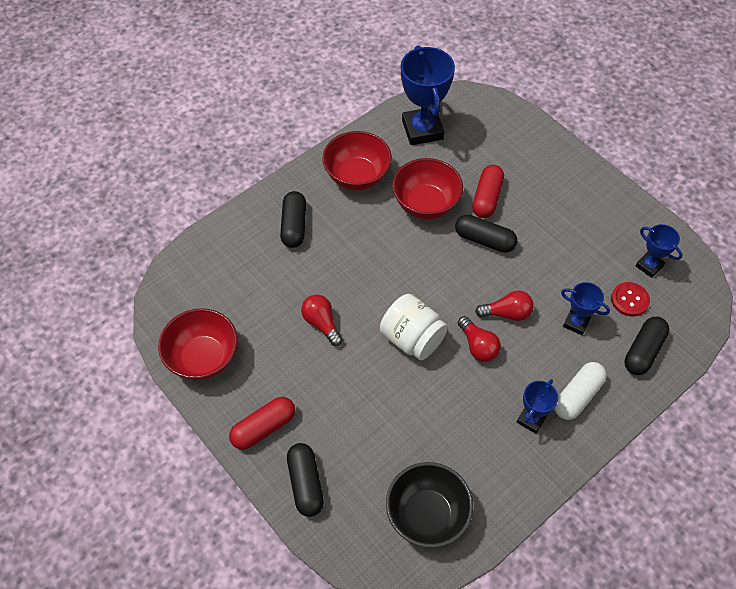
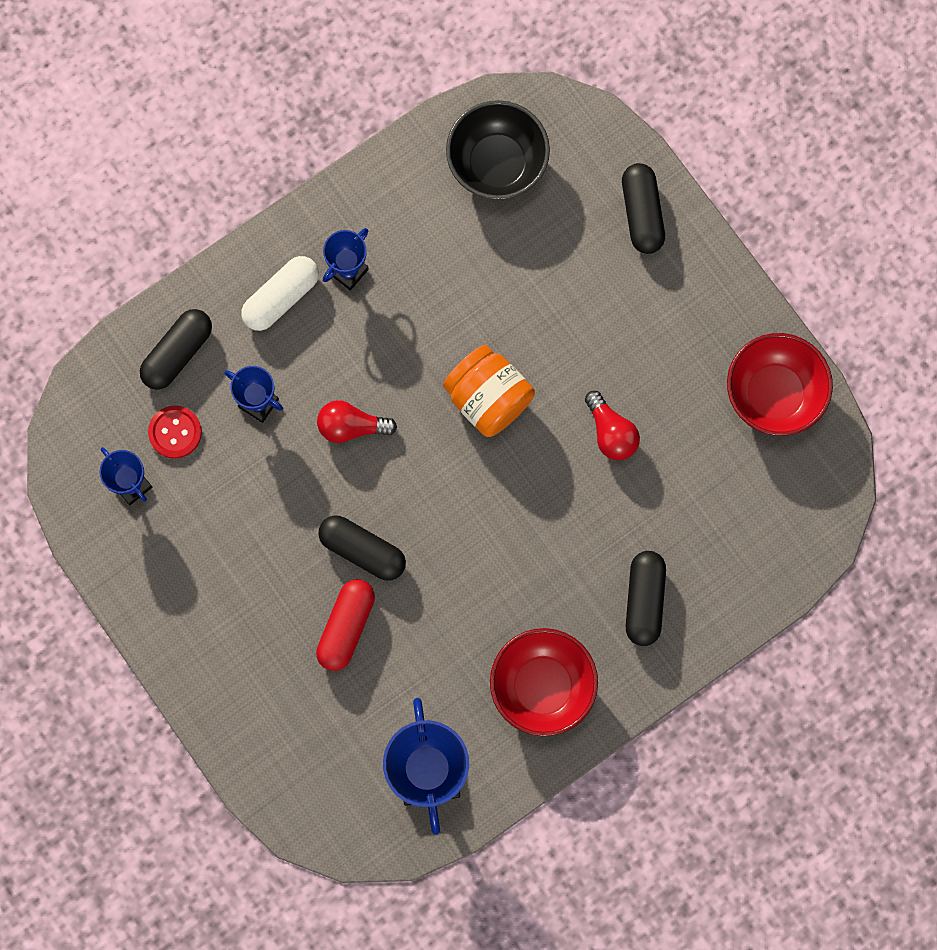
camera: 175 degrees left, 20 degrees up
(263, 428) = (693, 289): red capsule -> none
(412, 339) = (488, 398): white jar -> orange jar
(426, 204) = (441, 623): red bowl -> none
(478, 346) = (400, 380): red light bulb -> none

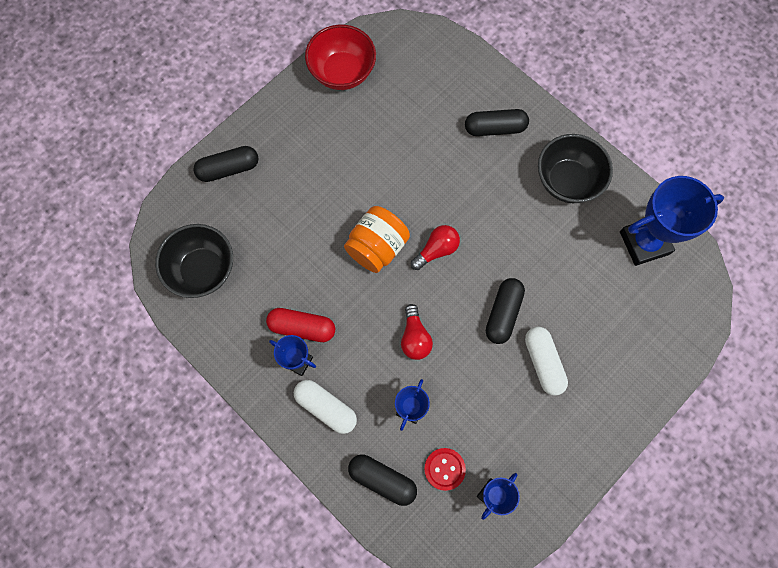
camera: 100 degrees left, 5 degrees down
(285, 589) = (543, 362): none -> white capsule
(346, 627) = (559, 315): red capsule -> red capsule (302, 327)
(542, 686) = (567, 181): red bowl -> black bowl
(611, 432) = (386, 165): red light bulb -> red light bulb (436, 250)

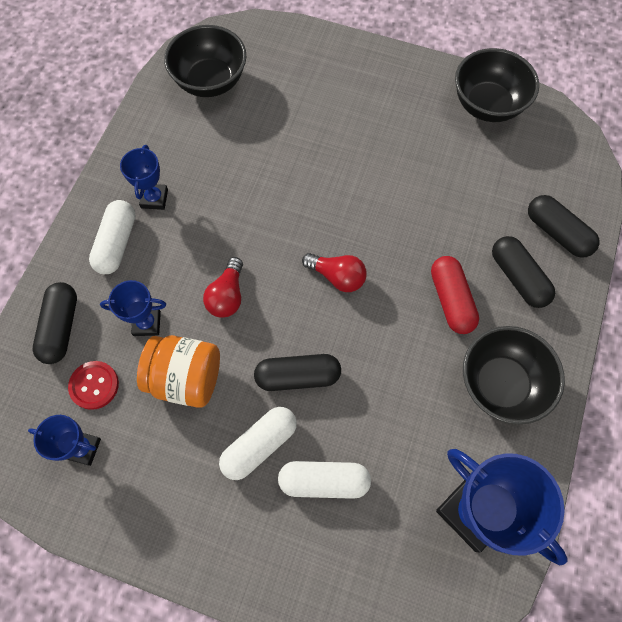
camera: 65 degrees right, 5 degrees down
(228, 169) = (323, 57): black capsule -> black capsule (557, 233)
(302, 327) = (191, 187): red capsule -> red capsule (451, 300)
(342, 72) = (487, 105): red bowl -> black bowl
(377, 247) = (310, 218): orange jar -> orange jar (186, 378)
(415, 338) = (227, 296): red light bulb -> red light bulb turned 45 degrees counterclockwise
(586, 329) = (324, 481): none -> white capsule

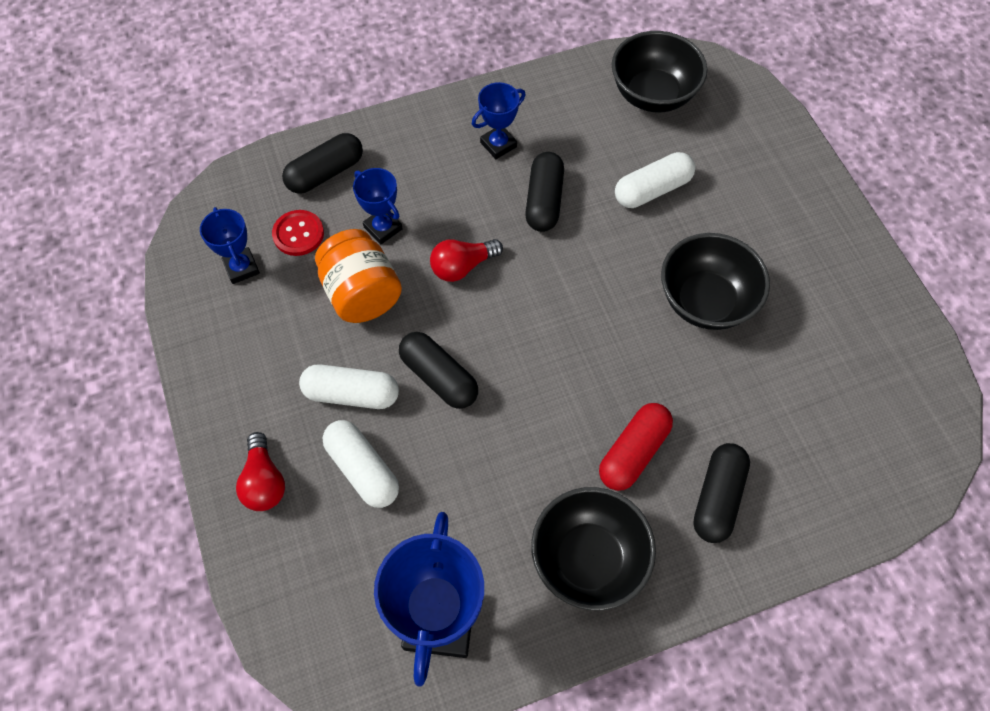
camera: 50 degrees right, 5 degrees down
(117, 243) = (432, 151): white capsule -> white capsule (652, 190)
(337, 277) = (563, 338): red light bulb -> red light bulb (264, 481)
(487, 105) = (884, 334): black bowl -> black bowl (705, 301)
(557, 233) = (806, 501): black capsule -> black capsule (544, 201)

